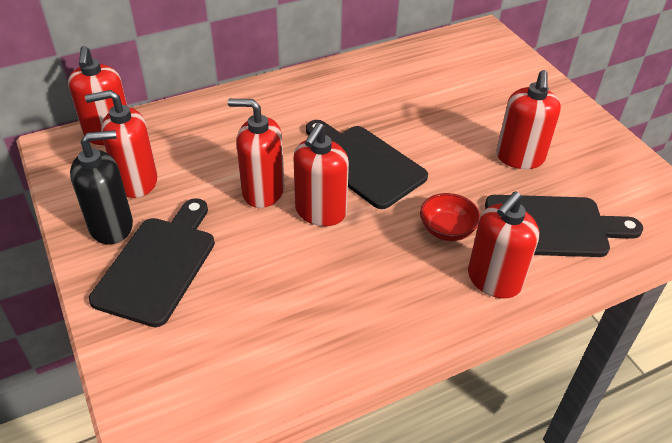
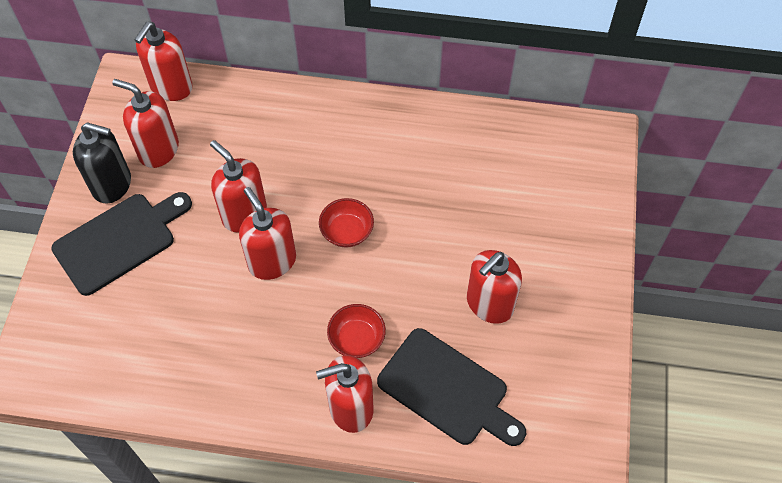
camera: 35 degrees right, 15 degrees up
(320, 212) = (272, 261): red soap dispenser -> red soap dispenser turned 90 degrees clockwise
(363, 163) = (347, 232): black cutting board -> red bowl

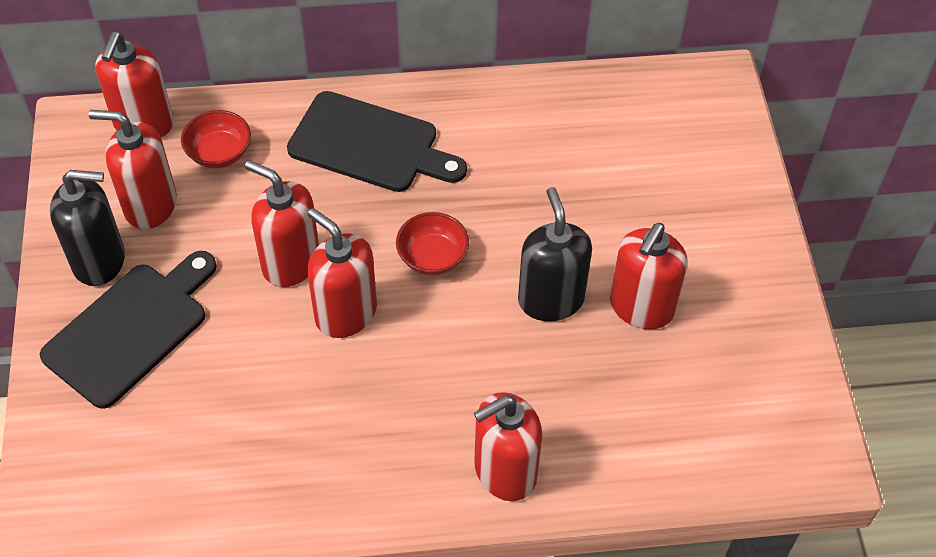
camera: 15 degrees left, 5 degrees down
(357, 339) = (486, 385): red bowl -> red bowl (219, 153)
(424, 283) = (550, 299): none -> black soap dispenser
(448, 389) = (622, 421): black cutting board -> black cutting board (370, 144)

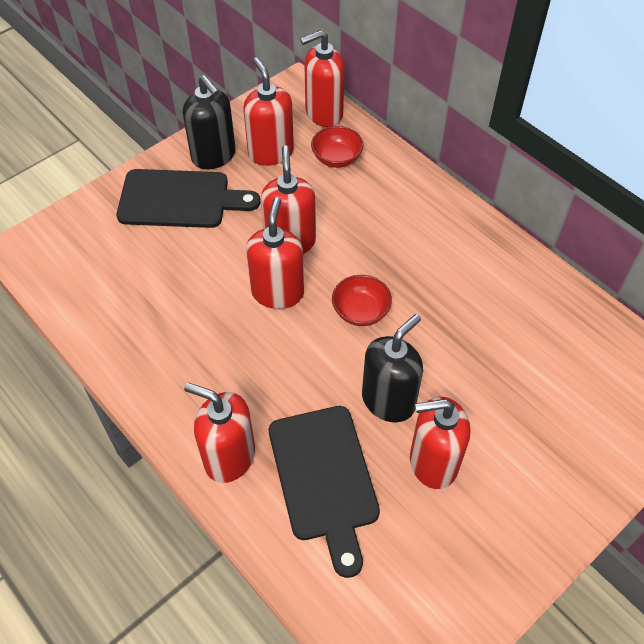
camera: 55 degrees right, 0 degrees up
(370, 144) = (416, 224): black cutting board -> black cutting board (325, 479)

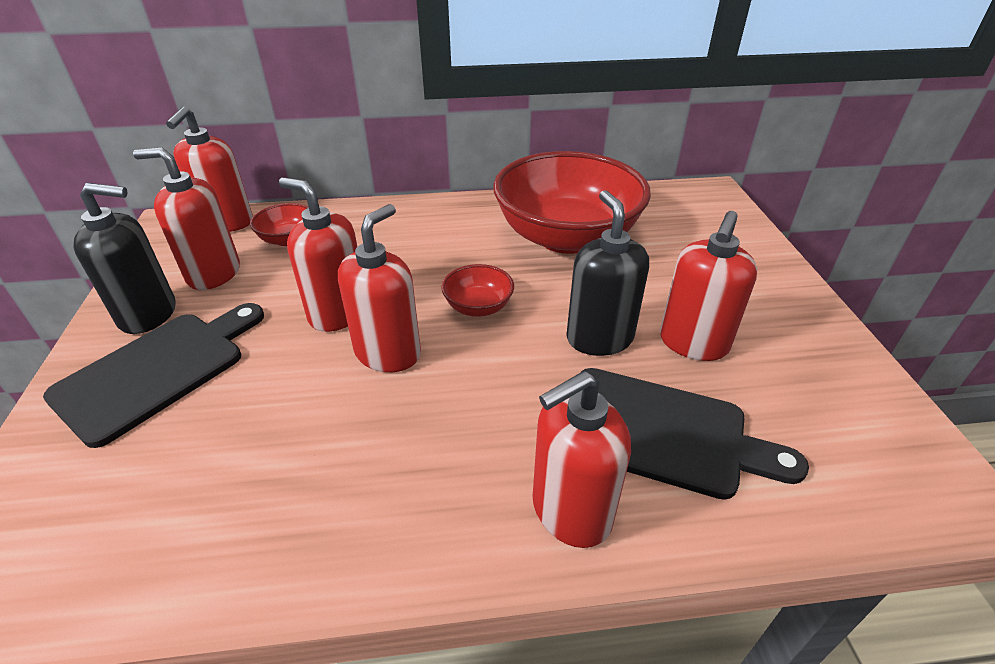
camera: 55 degrees left, 15 degrees down
(277, 292) = (388, 353): red soap dispenser -> red soap dispenser turned 75 degrees clockwise
(496, 317) = (566, 237): none -> red bowl

